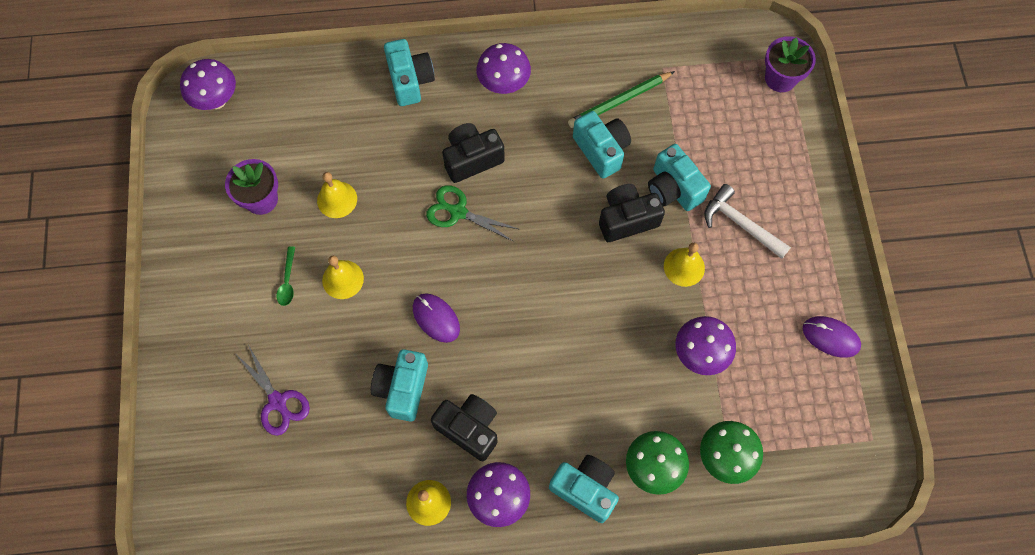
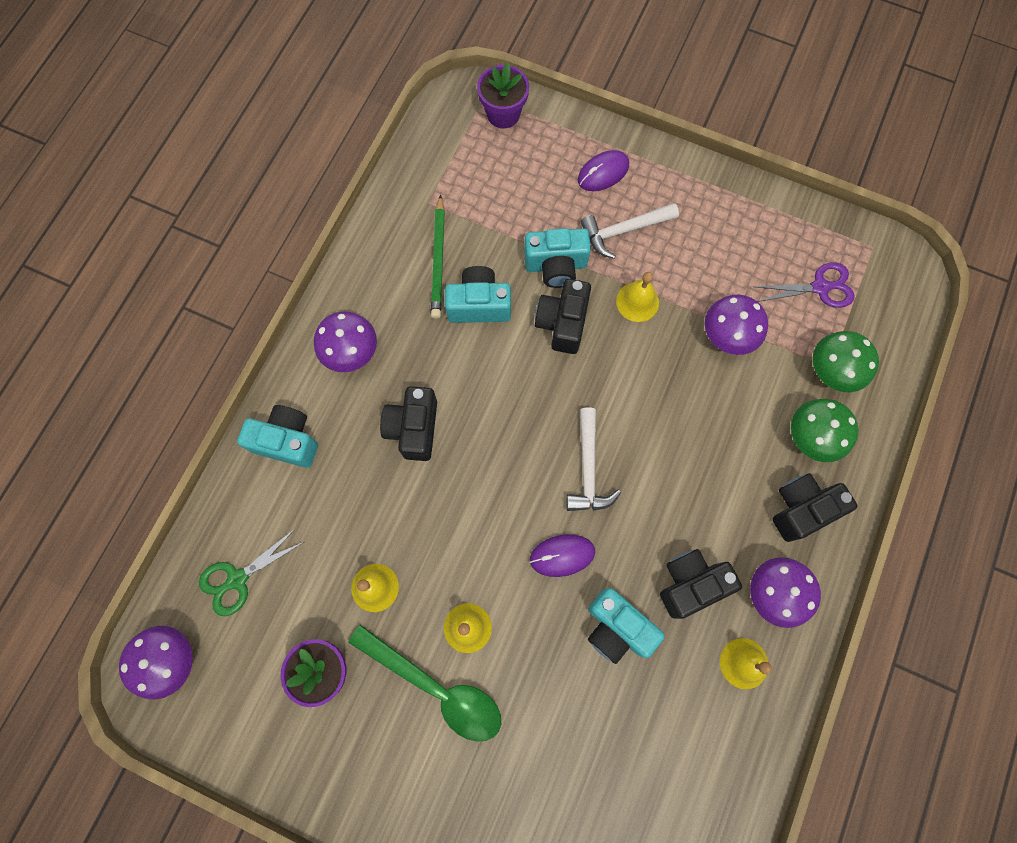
camera: 60 degrees left, 5 degrees up
(277, 401) = (563, 765): purple scissors -> purple scissors (820, 287)
(287, 281) = (436, 687): green spoon -> green spoon, size x2.30
(458, 212) = (462, 473): green scissors -> green scissors (237, 579)
(517, 302) = (588, 469): none -> white hammer
(585, 489) = (801, 509): turquoise camera -> black camera
(830, 337) = (767, 223): purple mouse -> purple mouse (603, 172)

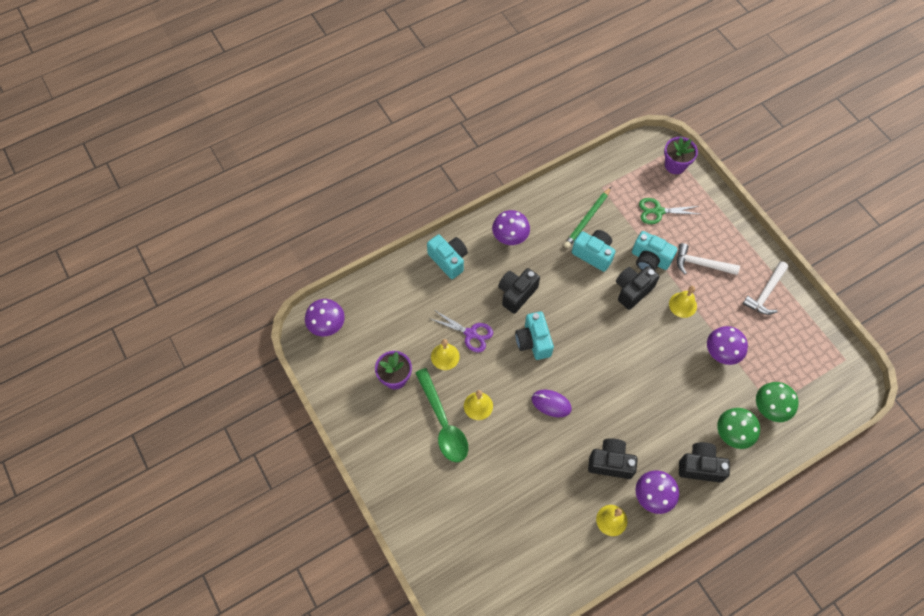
camera: 35 degrees right, 10 degrees down
(237, 579) = (381, 309): green scissors -> green scissors (658, 211)
(588, 469) = (595, 371): white hammer -> white hammer (765, 293)
(603, 172) = (711, 227): purple mouse -> none
(617, 627) = (555, 457): turquoise camera -> turquoise camera (533, 341)
(820, 287) = (796, 361): purple scissors -> purple scissors (470, 334)

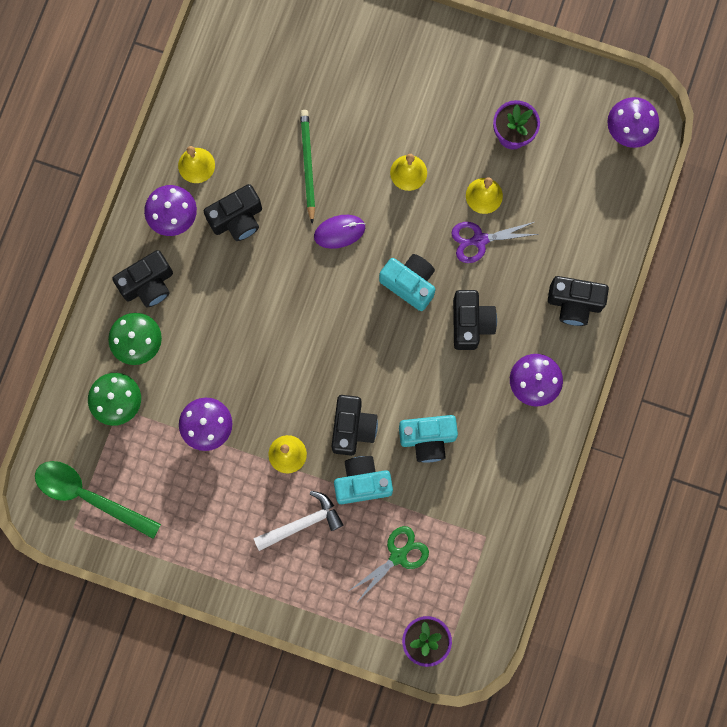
camera: 140 degrees right, 15 degrees up
(443, 423) = (427, 129): green spoon -> green spoon (89, 496)
(448, 260) = (574, 303): turquoise camera -> black camera
(587, 219) = (469, 479): green pencil -> green pencil (308, 165)
(765, 293) = (208, 543): white hammer -> none

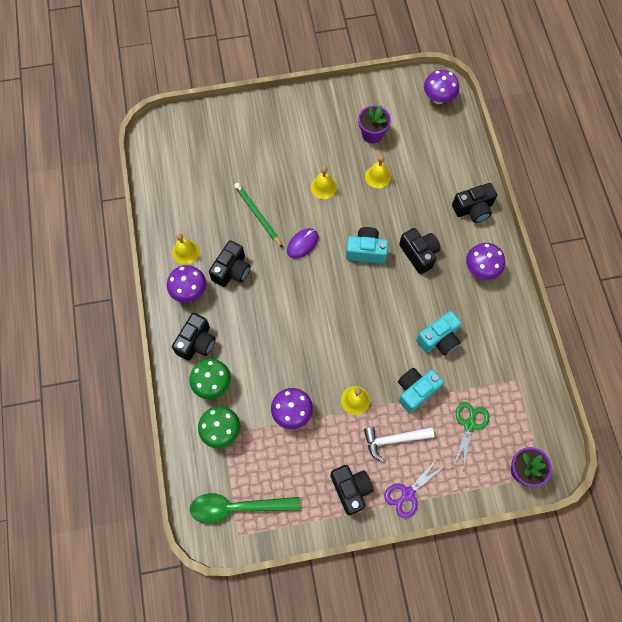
camera: 30 degrees left, 10 degrees down
(302, 523) = (393, 440): white hammer -> white hammer turned 135 degrees counterclockwise
(352, 428) = (387, 359): black camera -> black camera (351, 489)
(479, 240) = (392, 203): purple scissors -> purple scissors (408, 493)

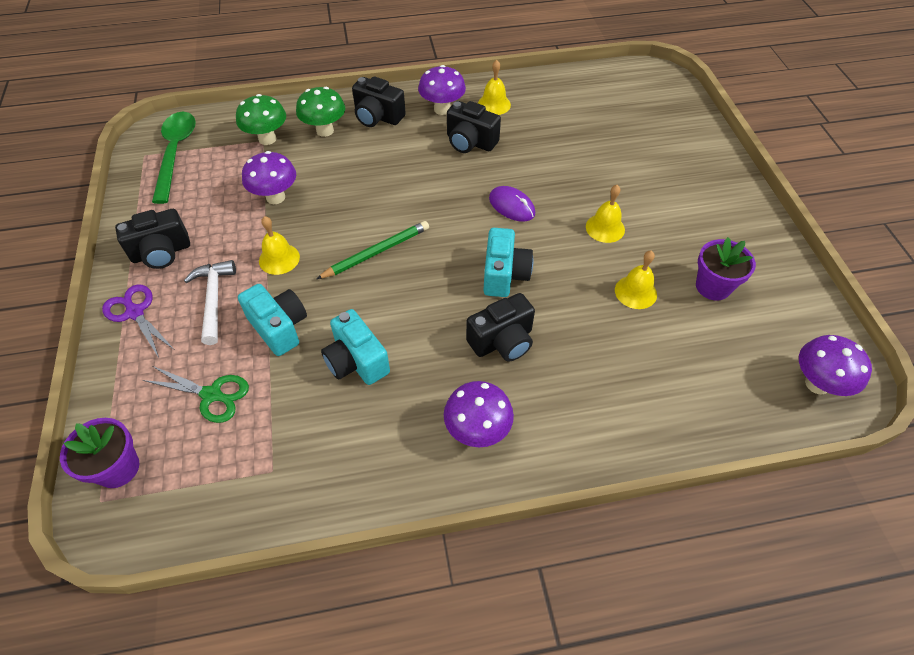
camera: 90 degrees right, 15 degrees down
(258, 215) = (551, 163): green pencil -> green pencil (376, 252)
(473, 209) = (595, 426): black camera -> none

